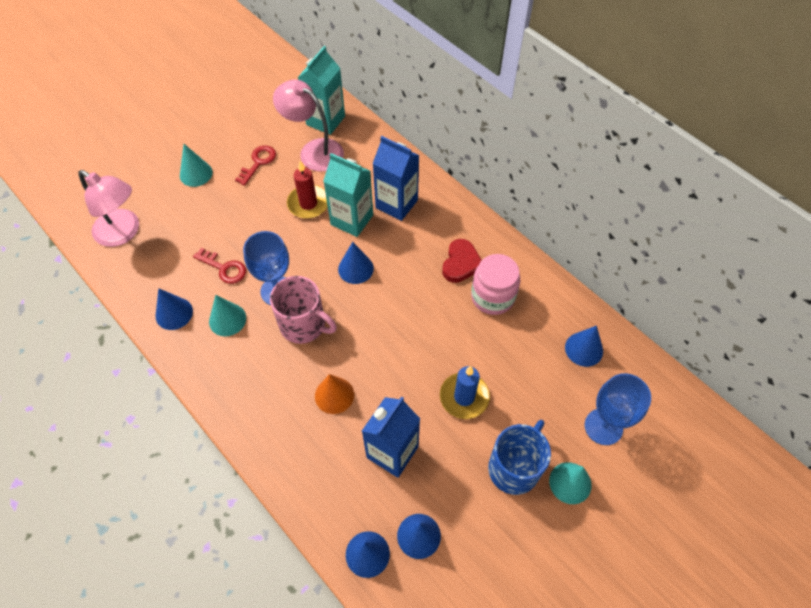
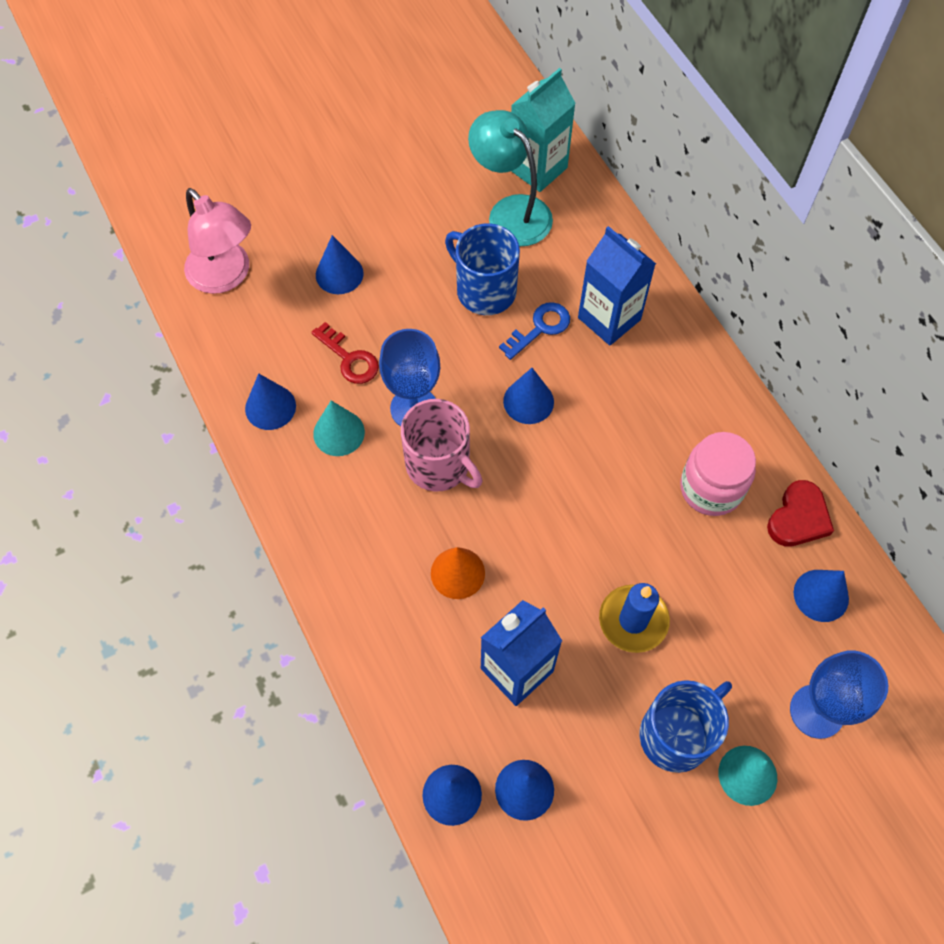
camera: 15 degrees right, 5 degrees up
(196, 174) = (339, 211): turquoise cone -> none
(205, 214) = (339, 274): none -> blue cone
(258, 162) = (428, 213): red key -> none
(308, 203) = (485, 290): red candle -> blue mug
(314, 151) = (510, 212): pink lamp -> turquoise lamp
(352, 220) = (540, 328): turquoise carton -> blue key
(461, 263) = (679, 428): red heart -> red heart (798, 518)

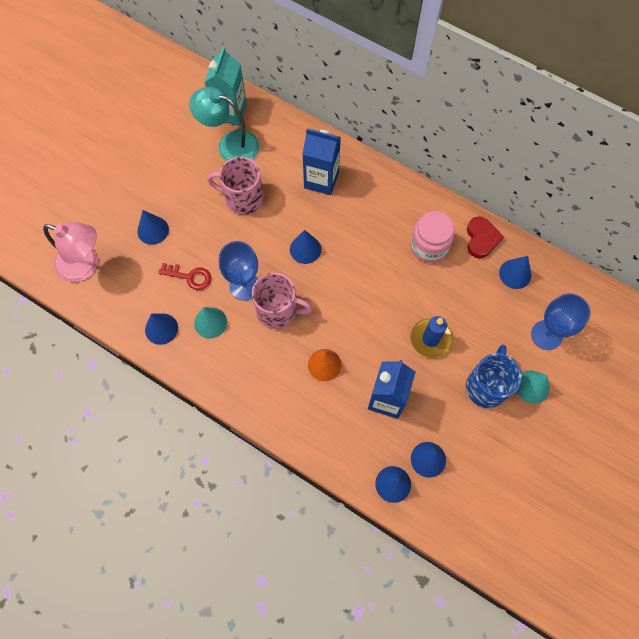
camera: 30 degrees left, 5 degrees up
(485, 290) = (243, 198): blue mug -> pink mug
(540, 328) = (287, 204): blue key -> none

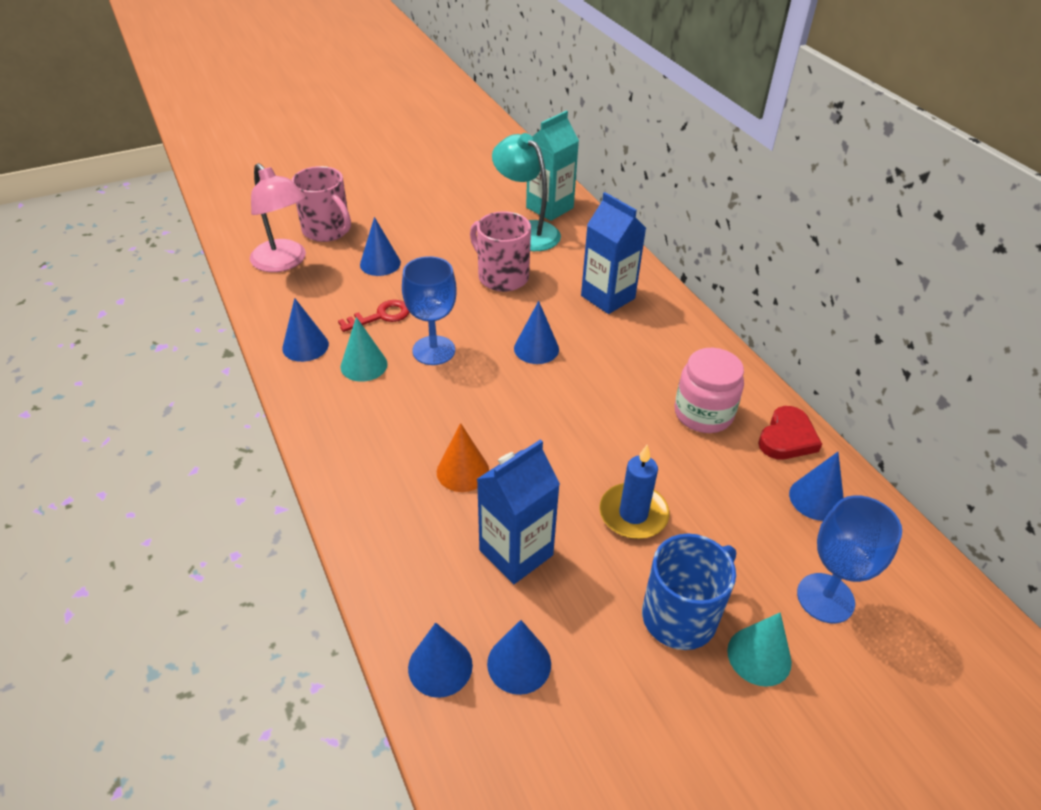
camera: 30 degrees right, 25 degrees down
(190, 277) = (381, 316): red key -> red key turned 75 degrees counterclockwise
(278, 311) = (452, 390): pink mug -> pink mug (327, 230)

